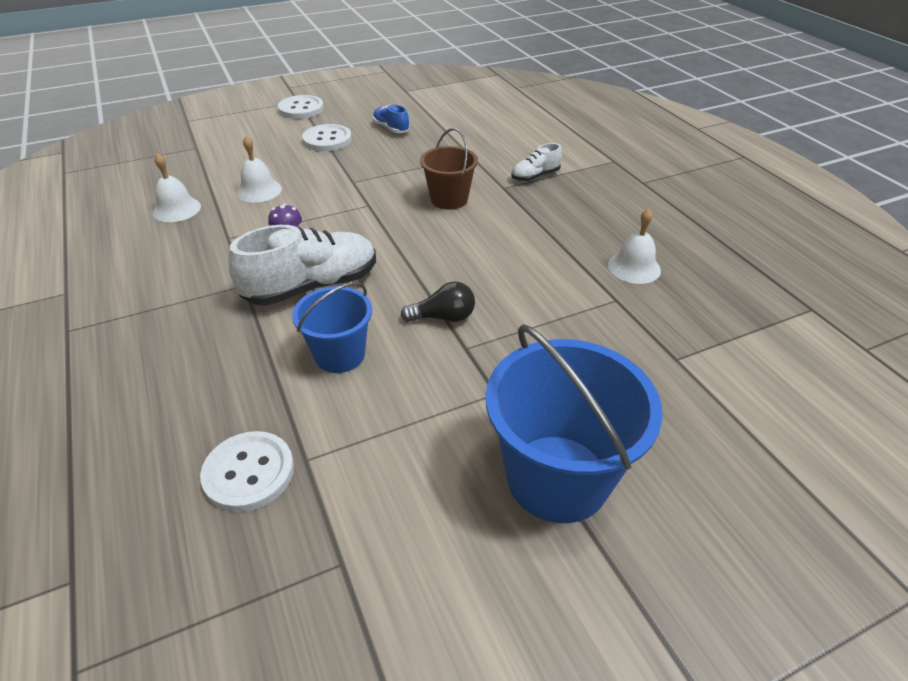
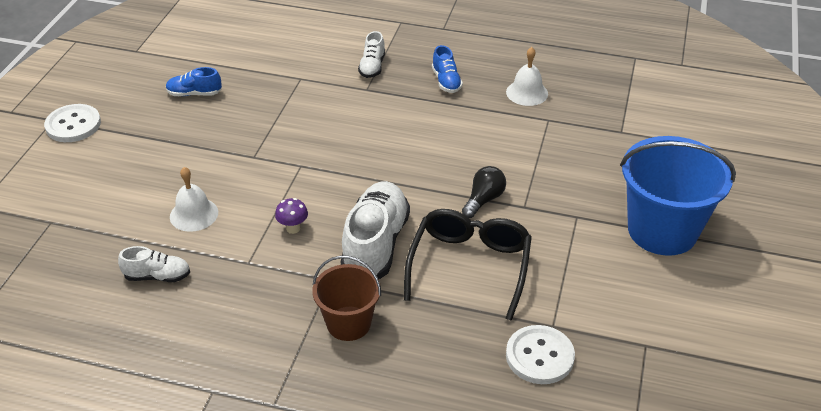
camera: 50 degrees left, 0 degrees up
(176, 209) = (157, 276): white bell -> white shoe
(327, 140) = (160, 137): white button -> none
(340, 355) = (470, 266): blue bucket -> black glasses
(449, 199) = (347, 122): brown bucket -> brown bucket (348, 323)
(575, 218) = (446, 81): none -> blue shoe

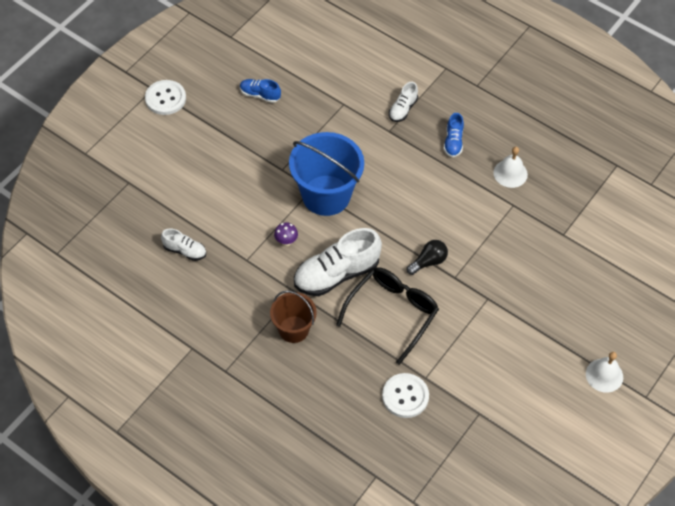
camera: 20 degrees right, 15 degrees up
(194, 214) = (224, 207): white bell -> white bell (604, 375)
(375, 245) = (336, 274): white shoe -> white shoe turned 150 degrees counterclockwise
(662, 230) = (542, 330): blue bucket -> blue bucket (326, 195)

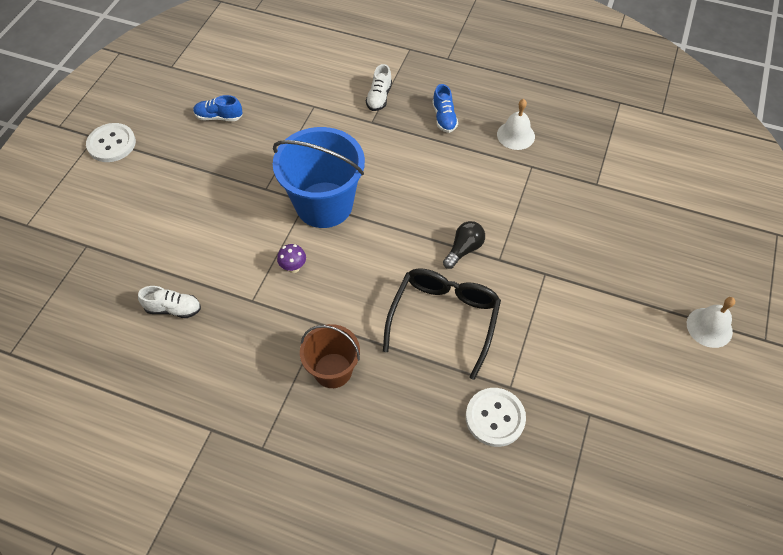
camera: 15 degrees left, 0 degrees up
(336, 274) = (364, 290): white shoe -> none

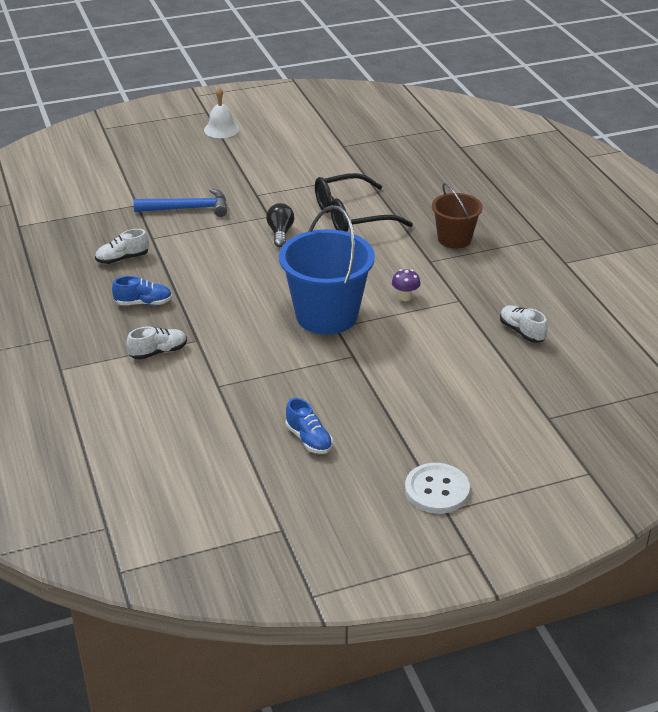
camera: 130 degrees left, 20 degrees down
(444, 118) = (143, 303): blue shoe -> blue shoe turned 45 degrees clockwise
(464, 249) = (280, 233): black light bulb -> black light bulb turned 90 degrees clockwise
(495, 418) = (393, 172): white button -> none
(515, 135) = (122, 258): white bell -> white shoe
(561, 212) = (188, 208): none -> blue hammer

